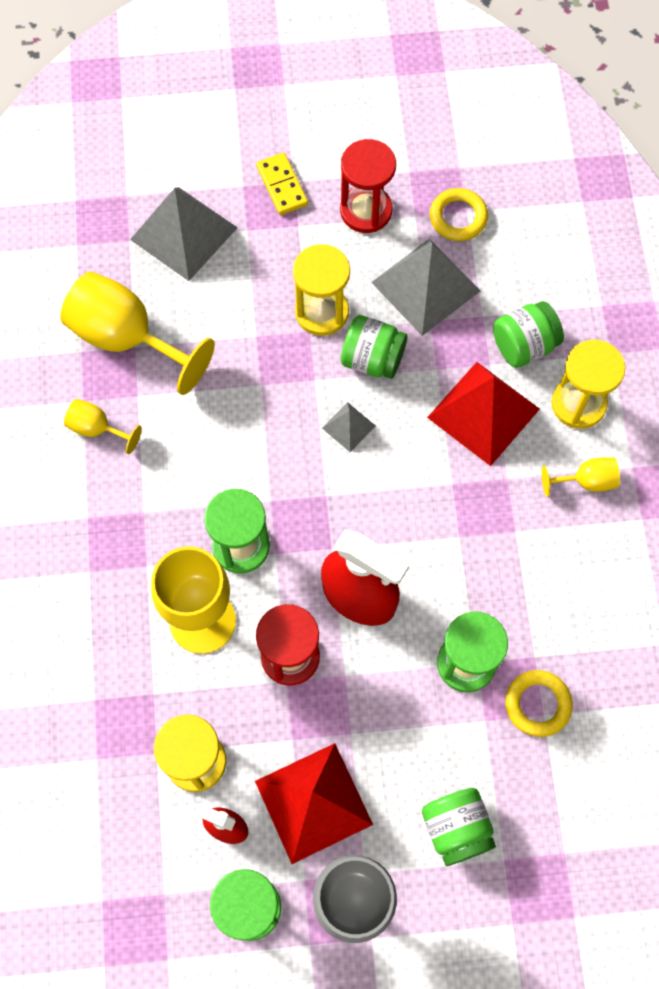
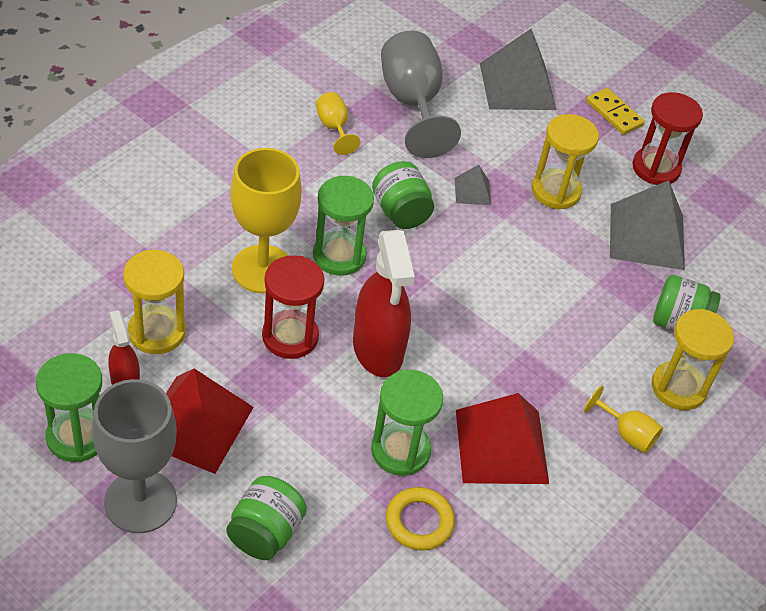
camera: 40 degrees right, 20 degrees down
(127, 338) = (412, 104): yellow goblet -> grey goblet
(282, 186) = (614, 113): yellow domino -> yellow domino turned 60 degrees counterclockwise
(348, 426) = (494, 259): grey pyramid -> grey pyramid (472, 191)
(372, 359) = (558, 241): green jar -> green jar (400, 212)
(458, 217) = (719, 222): yellow ring -> none
(483, 413) = (599, 332): red pyramid -> red pyramid (501, 446)

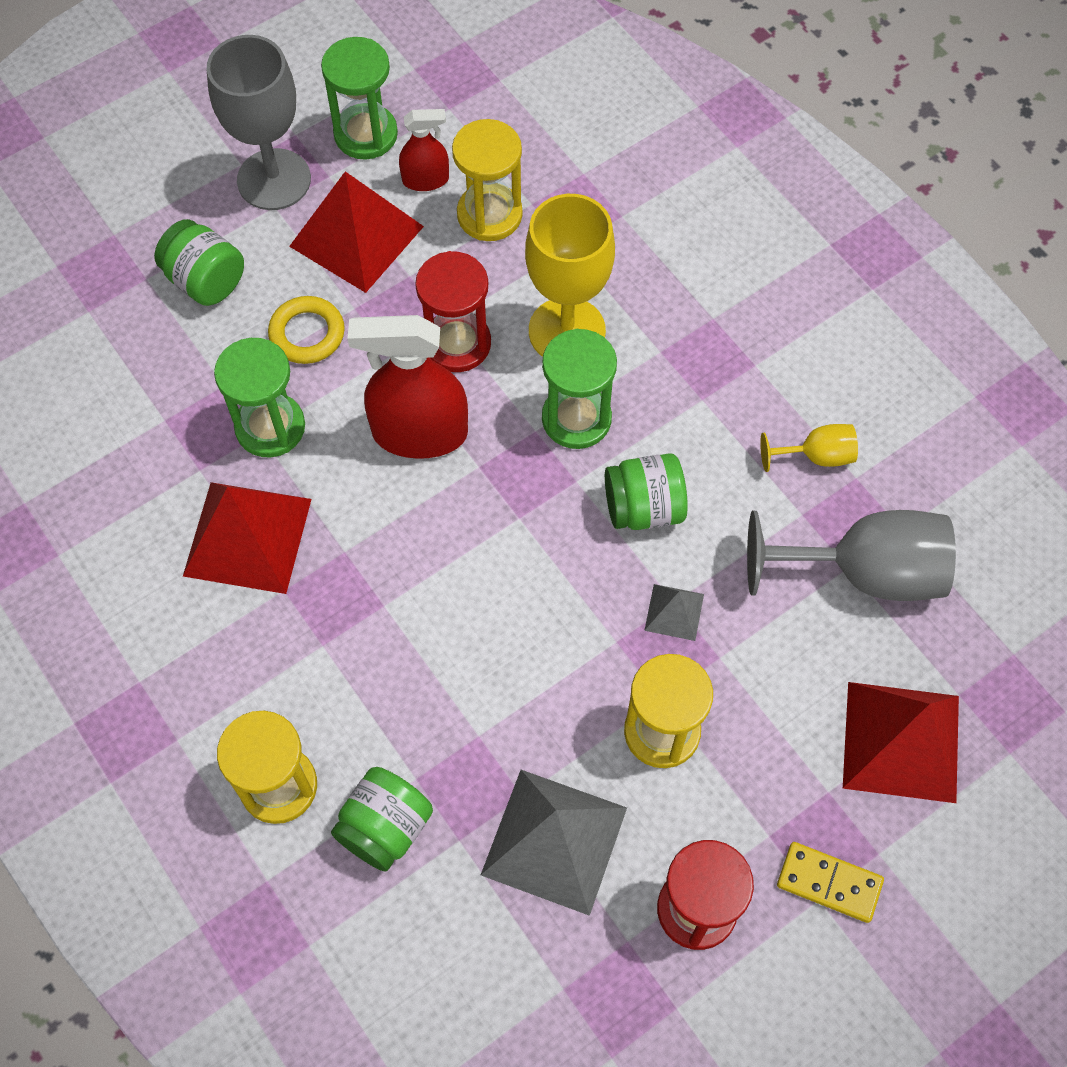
camera: 110 degrees right, 15 degrees up
(419, 522) = (175, 426): yellow ring -> yellow ring (307, 333)
(517, 86) = (901, 741): grey pyramid -> red pyramid
(614, 113) = (829, 883): yellow domino -> yellow domino turned 45 degrees clockwise
(626, 434) = (226, 691): yellow goblet -> none

